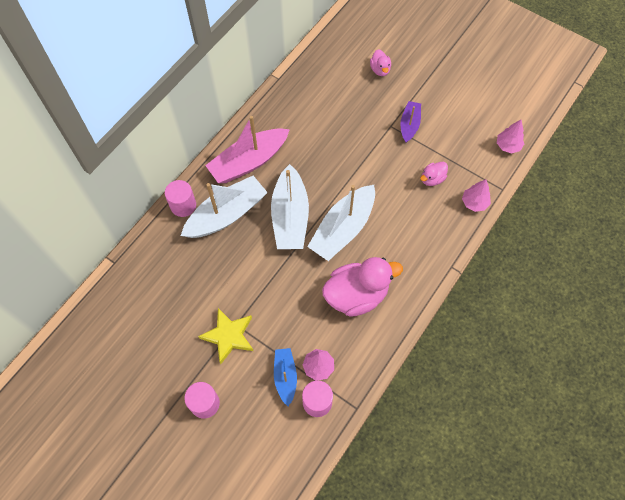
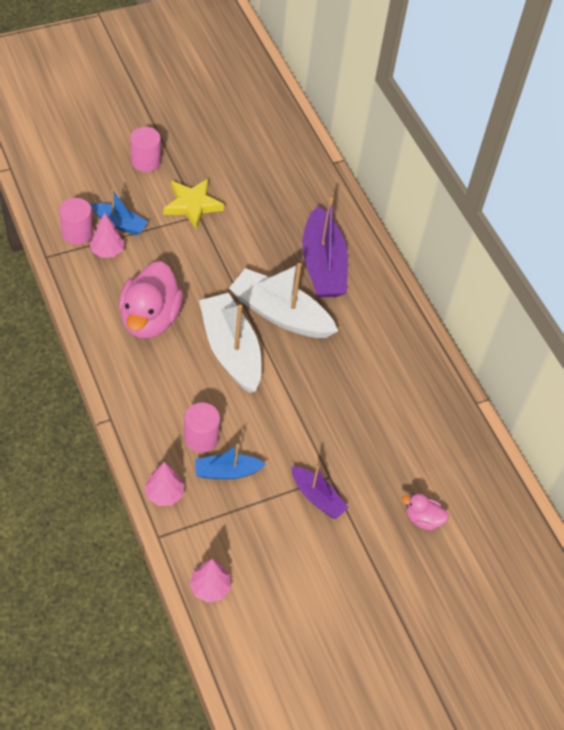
camera: 115 degrees right, 10 degrees down
(183, 205) = (359, 237): pink cylinder -> pink cylinder (201, 437)
(226, 214) = (323, 265): white boat -> purple boat
(249, 162) = (375, 315): pink boat -> none
(432, 179) = (227, 472): pink duck -> blue boat

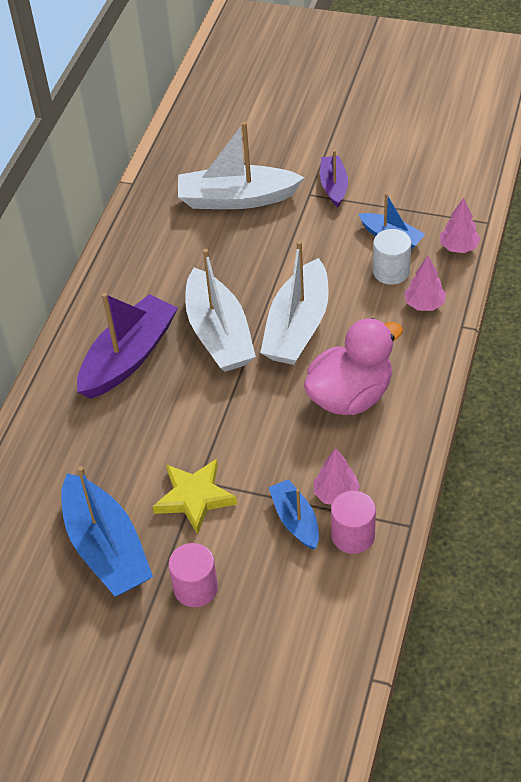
camera: 130 degrees left, 5 degrees down
(201, 437) = (391, 271): pink cylinder -> white cylinder
(210, 587) = (472, 174): pink tree -> pink tree (424, 304)
(216, 155) = (106, 548): none -> blue boat
(382, 436) = (237, 199): none -> white boat
(423, 519) = (266, 137): pink duck -> none

